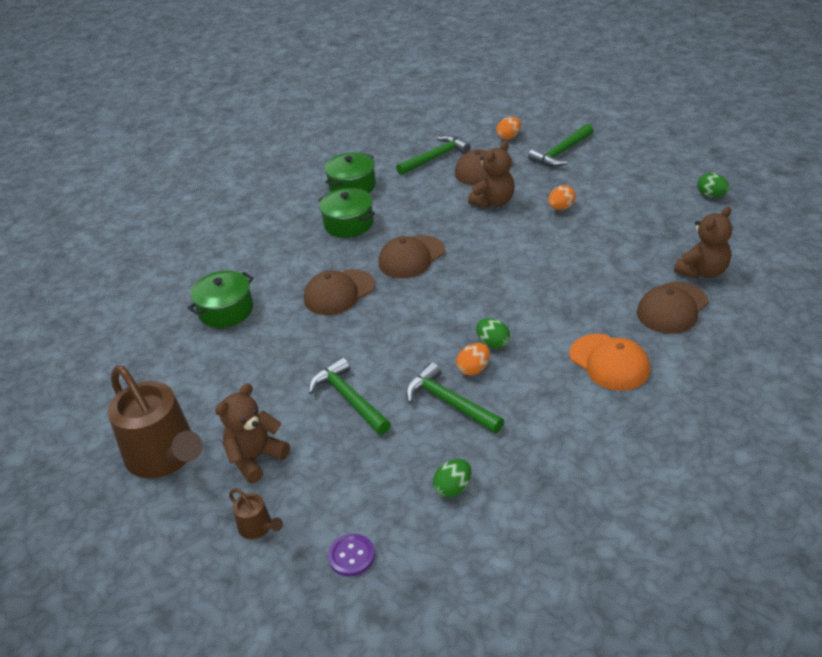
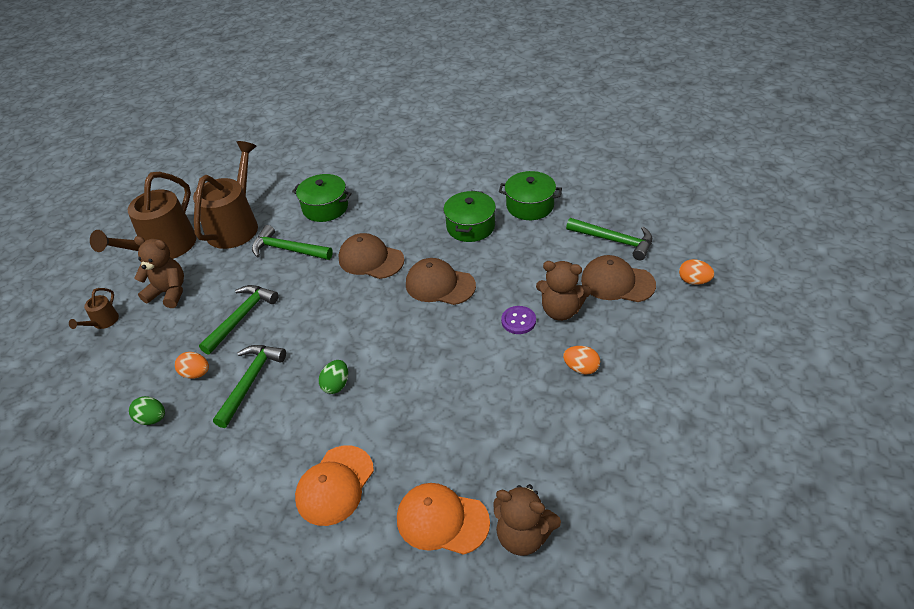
camera: 65 degrees right, 5 degrees up
(185, 386) = (235, 225): none -> brown watering can
(351, 556) = (79, 383): purple button -> purple button (518, 321)
(473, 369) = (297, 383): orange egg -> orange egg (196, 373)
(562, 152) = (694, 335): green hammer -> green hammer (288, 250)
(672, 308) = (442, 520): brown cap -> orange cap
(711, 195) = (694, 509): green egg -> none

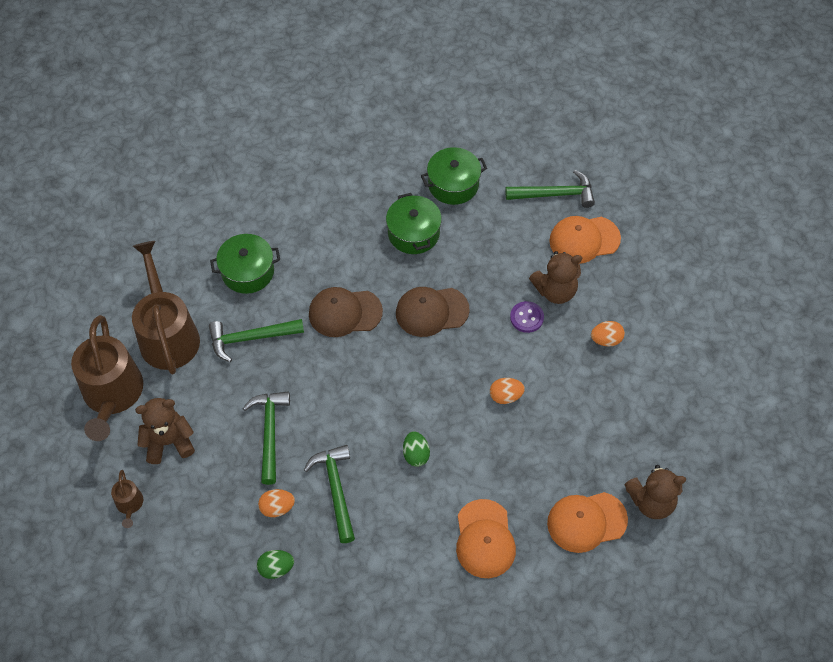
camera: 35 degrees left, 15 degrees up
(617, 282) = (584, 239): brown cap -> orange cap
(694, 281) = (645, 211): orange egg -> orange egg (505, 396)

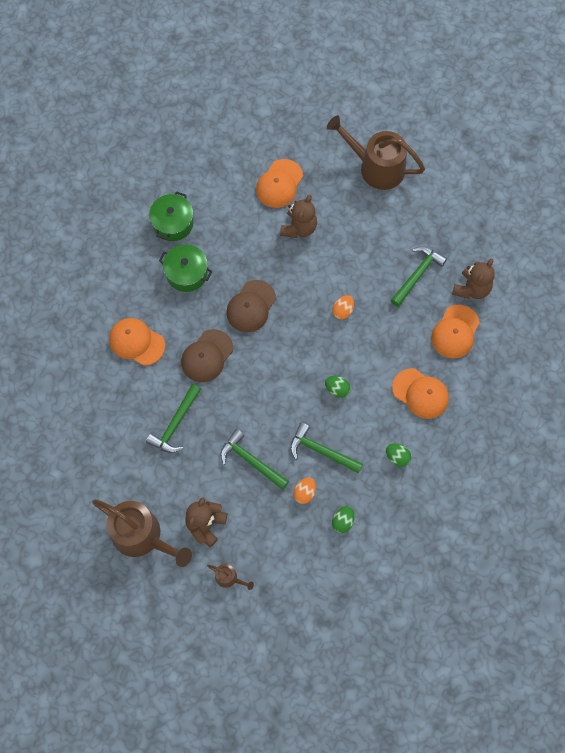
camera: 50 degrees left, 10 degrees up
(168, 334) = (127, 472): brown watering can -> brown watering can (376, 167)
(248, 271) = (125, 390): green pot -> none
(305, 245) = (136, 342): none -> orange cap
(393, 569) = (397, 457): none -> green egg
(526, 317) = (302, 258): purple button -> none
(554, 194) = (233, 173): green hammer -> green hammer (417, 275)
(606, 340) = (355, 228): orange egg -> none

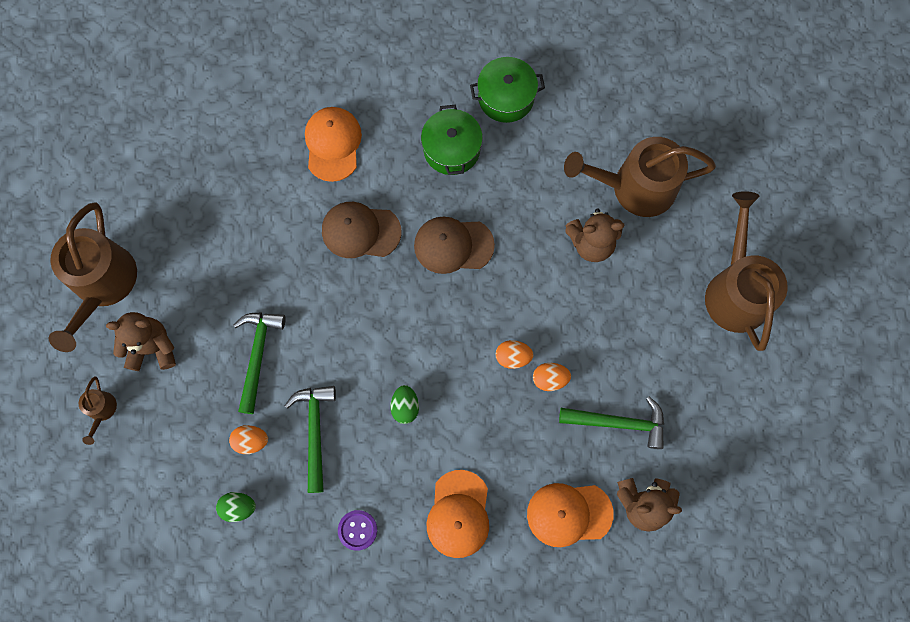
camera: 60 degrees right, 5 degrees up
(175, 424) = (257, 244): green hammer -> none
(279, 184) = (635, 187): orange cap -> brown watering can
(369, 298) = (550, 379): none -> orange egg
(397, 457) = (357, 530): green egg -> purple button

